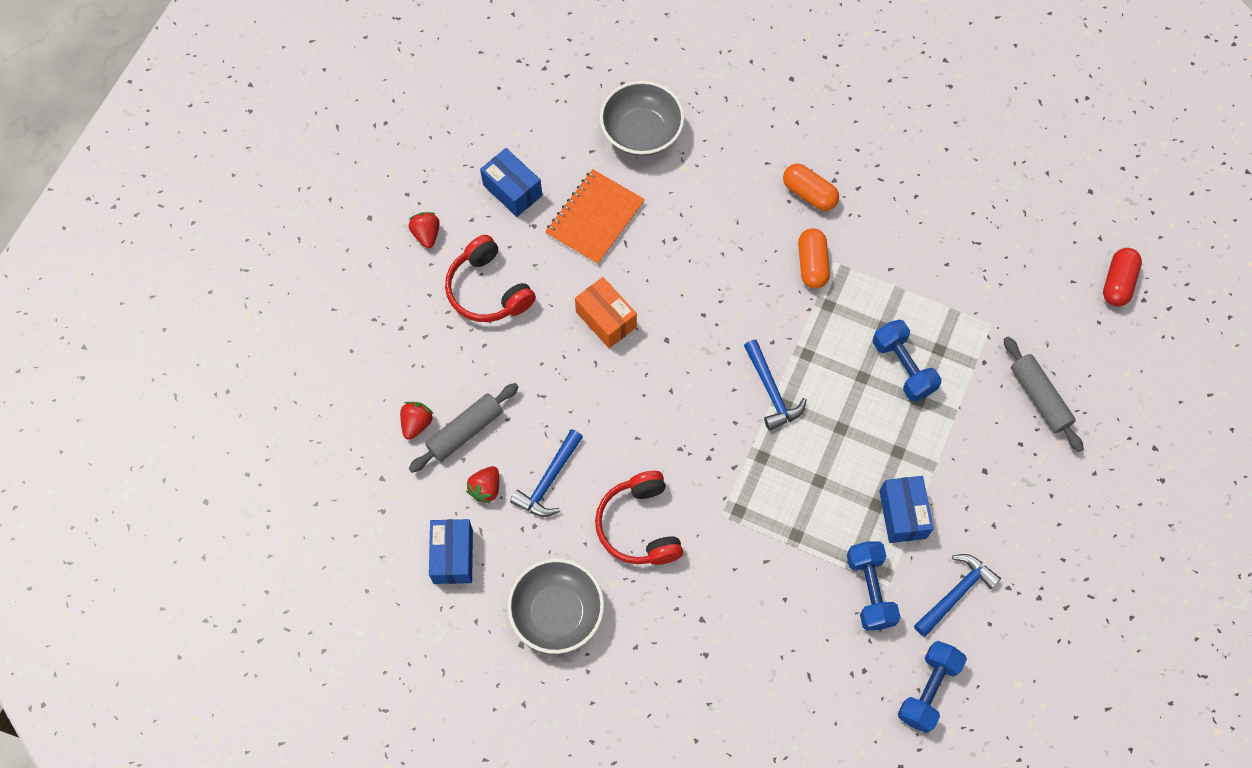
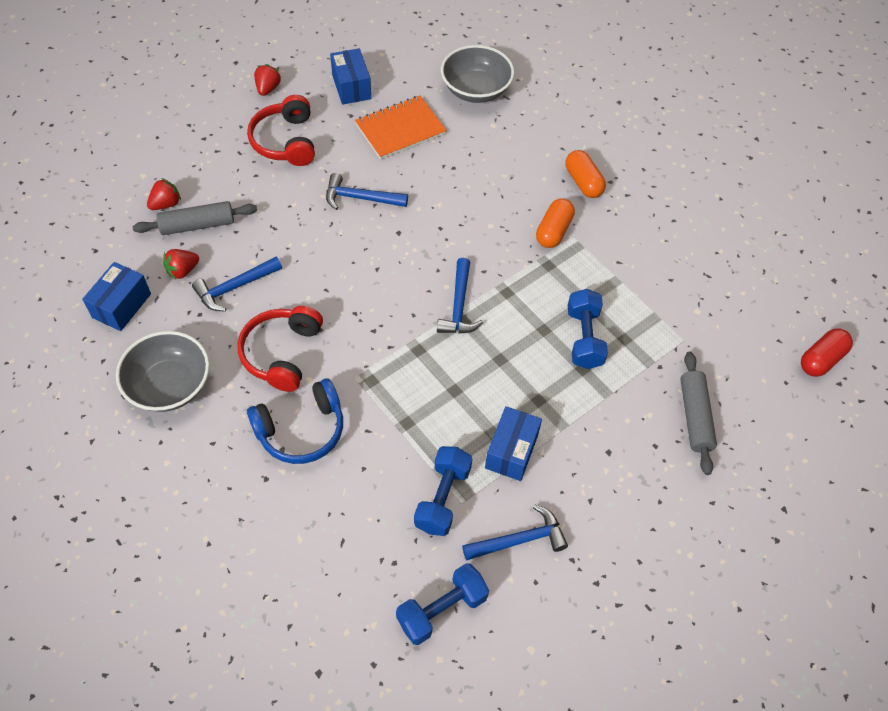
camera: 25 degrees right, 10 degrees down
(606, 319) = (360, 198): orange box -> blue hammer
(707, 592) = (301, 430): none -> blue headphones

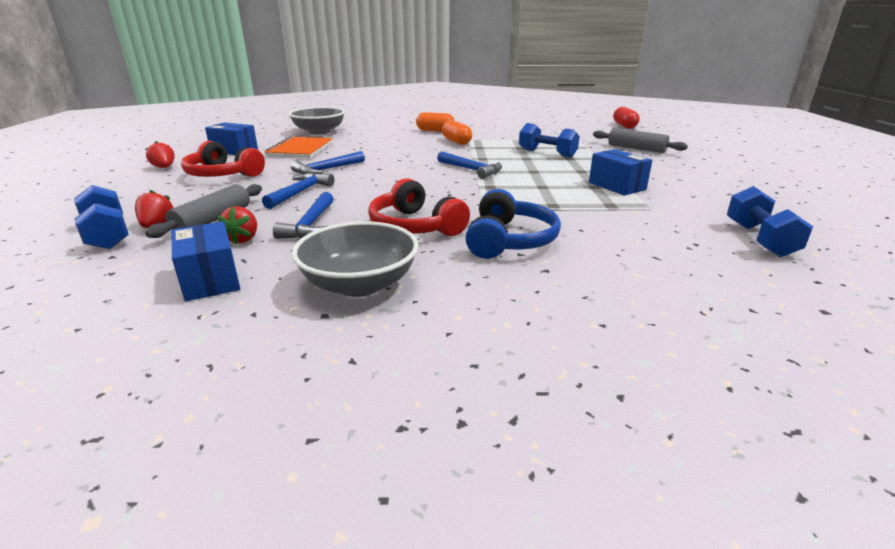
camera: 50 degrees left, 30 degrees down
(442, 498) = (640, 212): blue dumbbell -> blue dumbbell (107, 235)
(519, 540) = (701, 202): blue hammer -> blue hammer (300, 192)

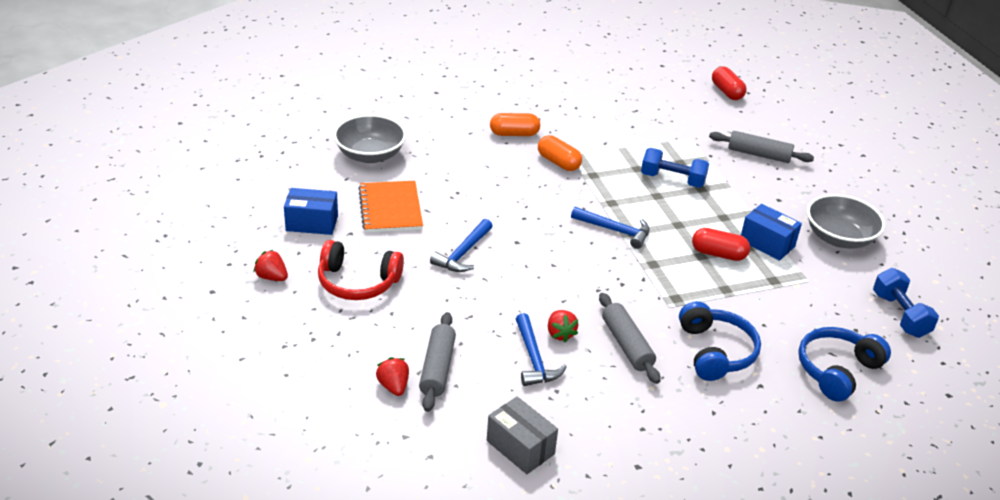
camera: 20 degrees left, 10 degrees up
(107, 235) = (364, 409): blue dumbbell -> none
(211, 279) = (520, 447): blue box -> grey box
(243, 239) = (494, 391): red strawberry -> red strawberry (560, 334)
(300, 192) = (476, 305): blue hammer -> none
(359, 284) = (637, 429): grey bowl -> grey bowl (839, 238)
(415, 226) = (626, 345): red headphones -> grey rolling pin
(561, 187) = (718, 254): none -> red capsule
(656, 270) = (837, 370): none -> blue headphones

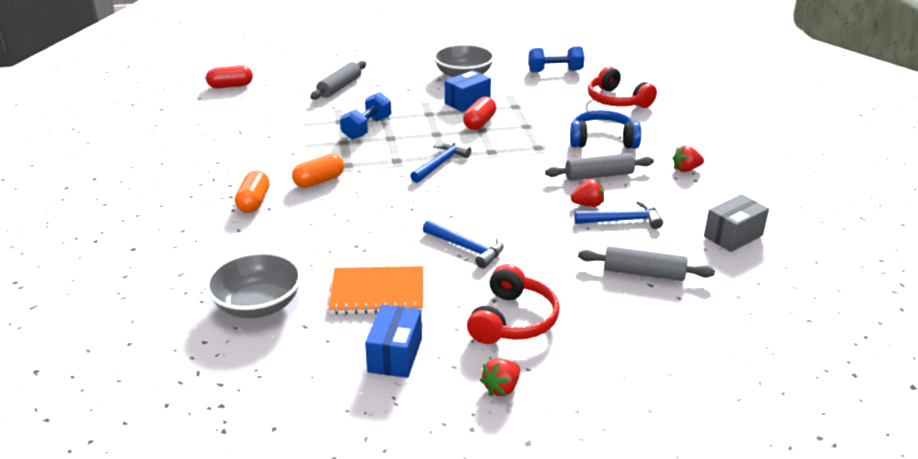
camera: 80 degrees left, 5 degrees down
(393, 386) = (673, 300): red strawberry -> red strawberry (686, 169)
(837, 370) = (617, 100): blue headphones -> red headphones

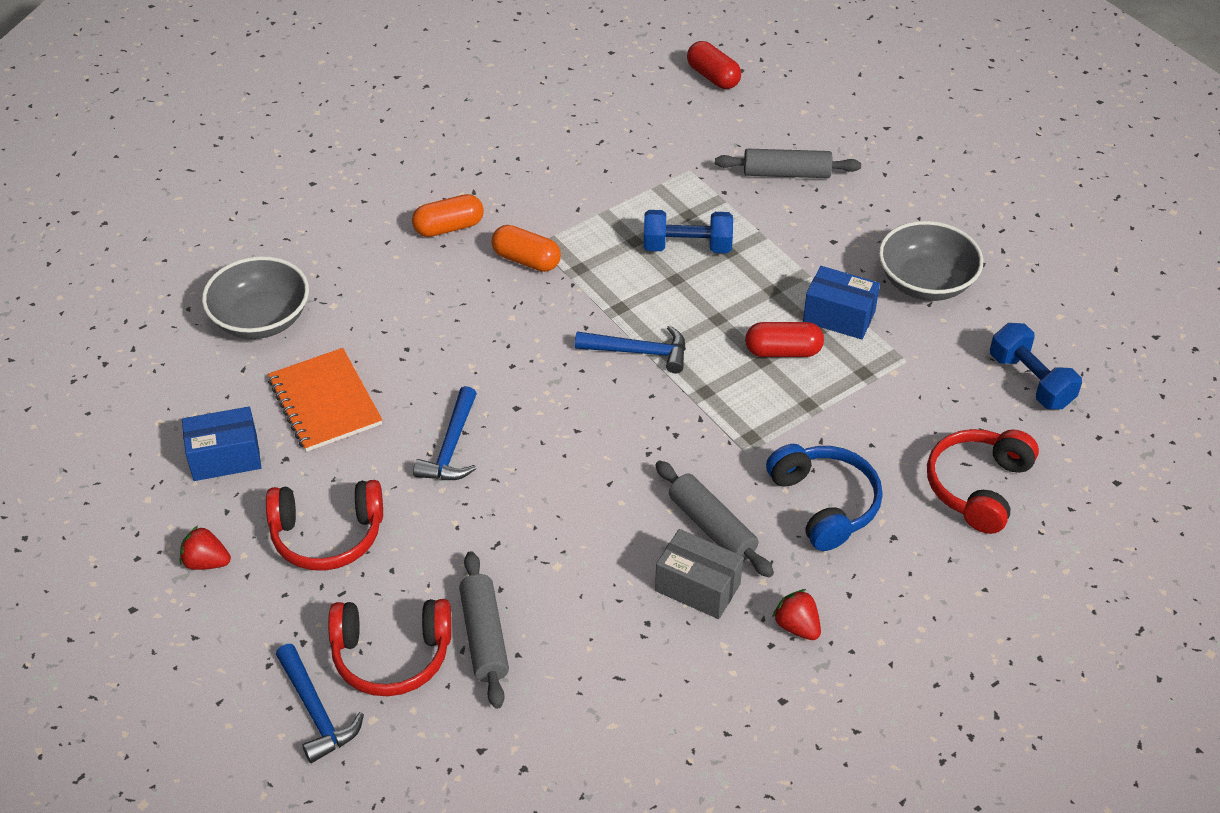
camera: 65 degrees right, 15 degrees up
(588, 205) = (622, 536): red strawberry -> none
(622, 220) = (602, 584): blue hammer -> blue hammer (316, 711)
(642, 315) = (391, 655): none -> red headphones
(733, 236) = (631, 720): grey box -> grey box (698, 587)

